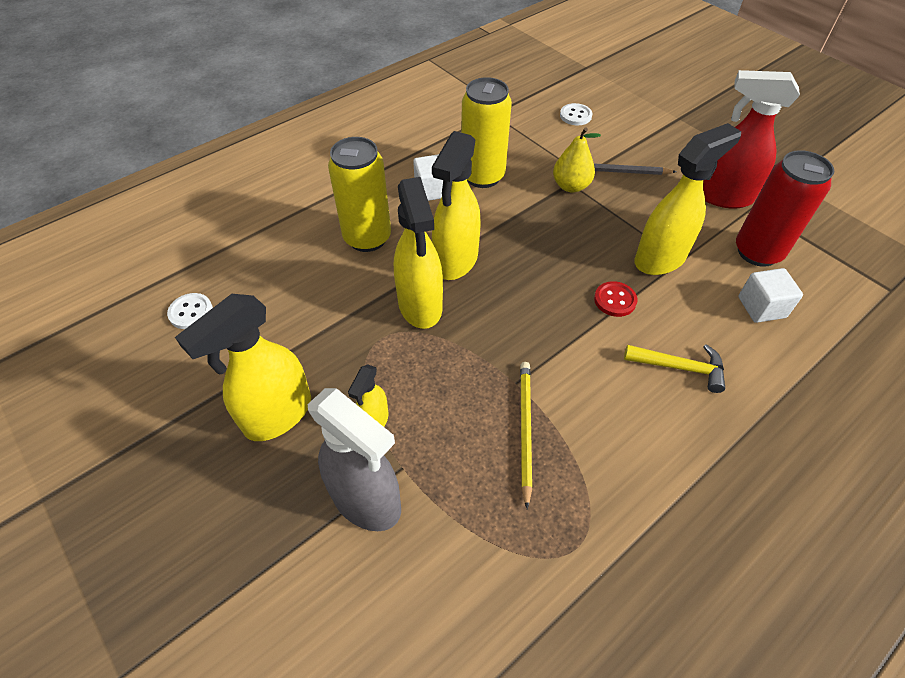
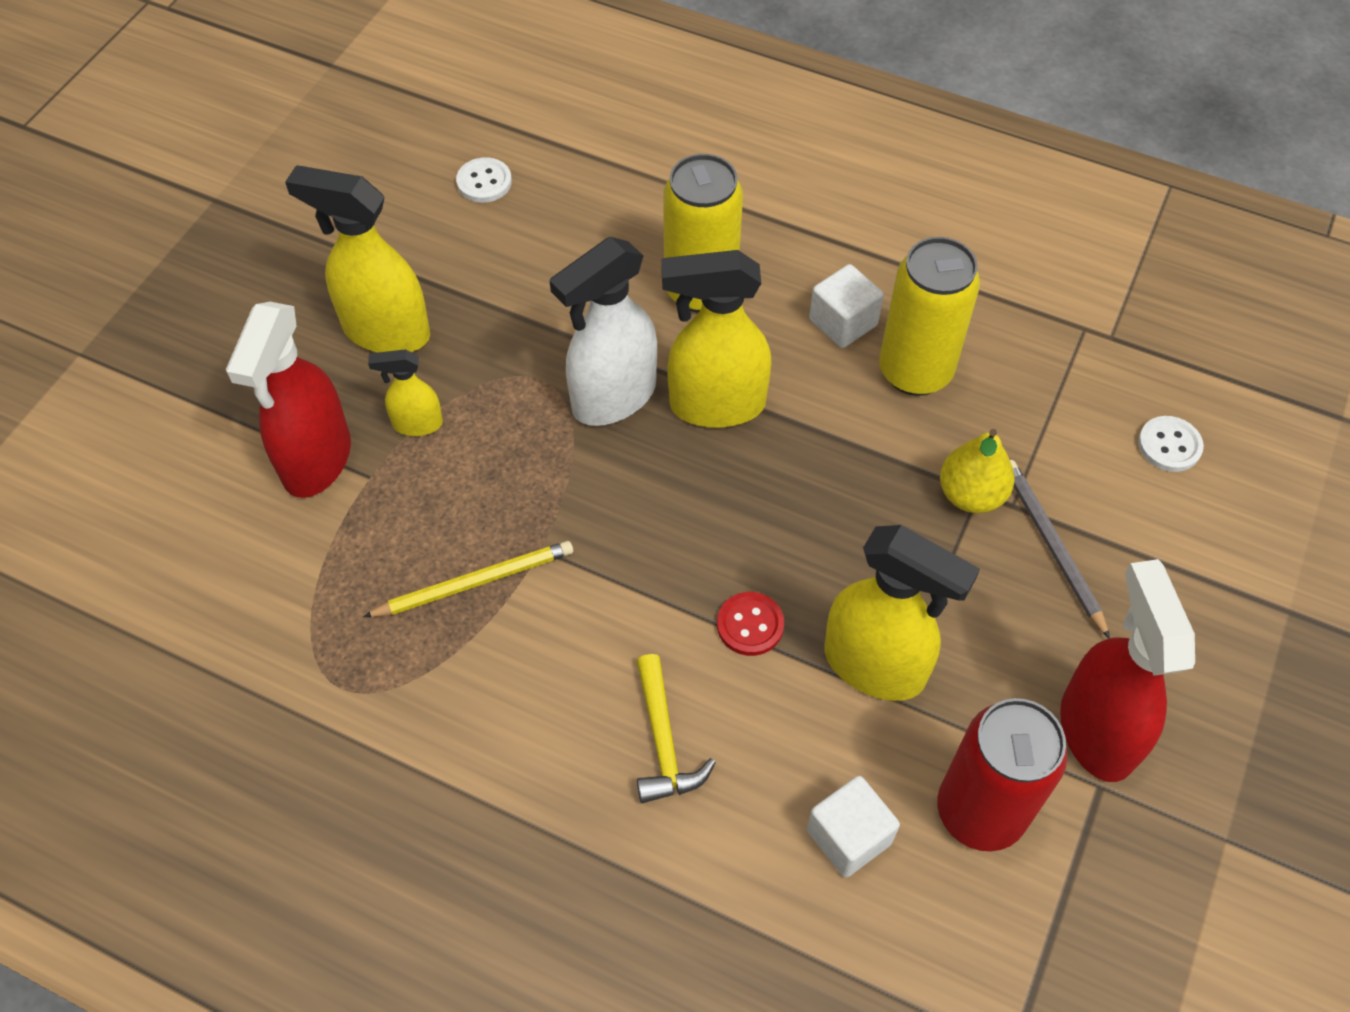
camera: 65 degrees right, 5 degrees up
(366, 500) = (316, 461): grey spray bottle -> red spray bottle
(420, 306) = (613, 398): yellow spray bottle -> white spray bottle

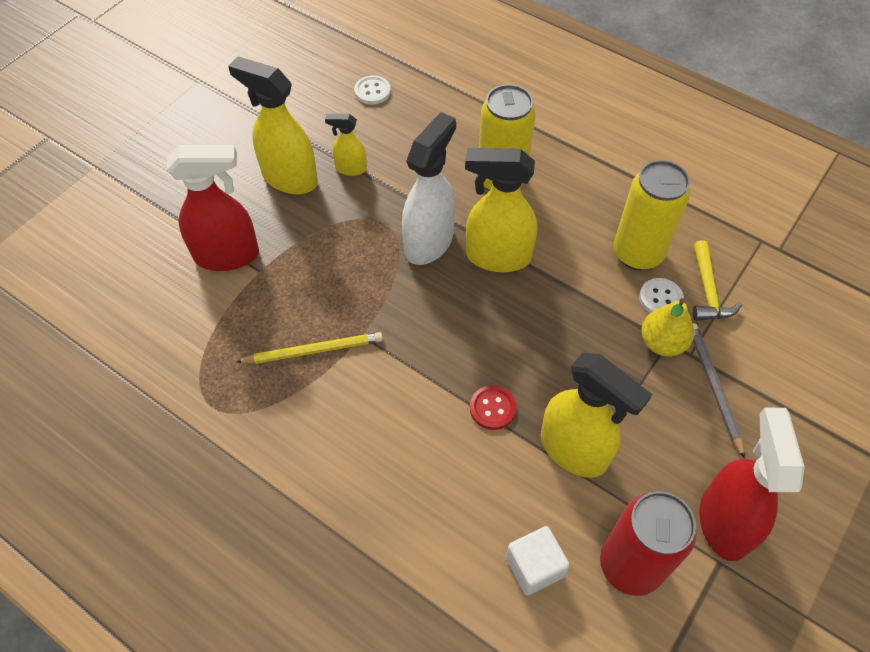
camera: 10 degrees right, 0 degrees up
(316, 461) = (227, 255): red spray bottle -> red spray bottle turned 120 degrees counterclockwise
(417, 424) = (297, 241): yellow spray bottle -> yellow spray bottle (350, 168)
(613, 398) = (429, 242): white spray bottle -> white spray bottle turned 150 degrees clockwise
(663, 741) = (418, 478): yellow hammer -> yellow hammer (707, 291)
(843, 322) = (594, 214): white cube -> none
(1169, 445) = (809, 329): white button -> white button (660, 298)

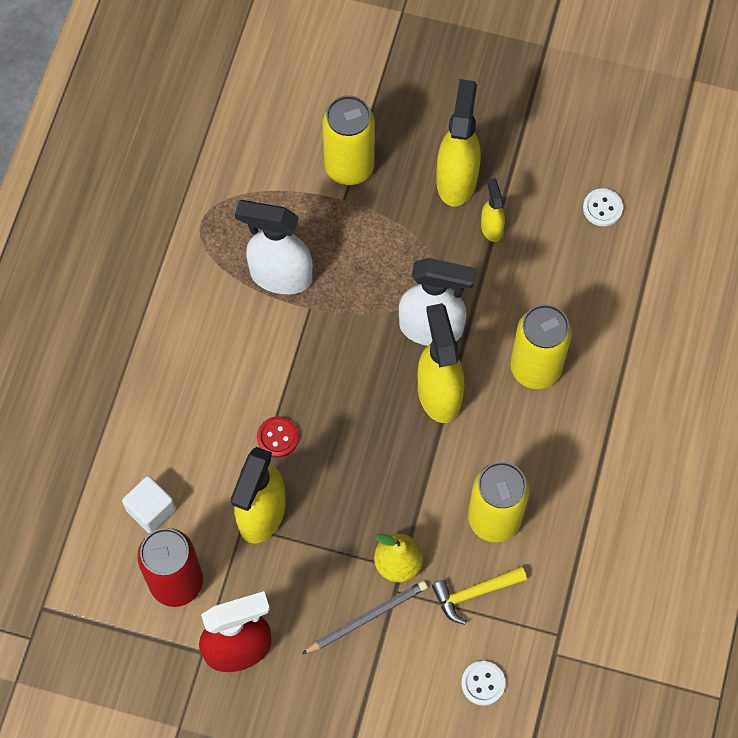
camera: 70 degrees right, 10 degrees up
(227, 255) = (349, 167): red spray bottle -> yellow can
(313, 350) = (280, 276): yellow pencil -> white spray bottle
(660, 298) = (448, 551): white button -> white button (483, 683)

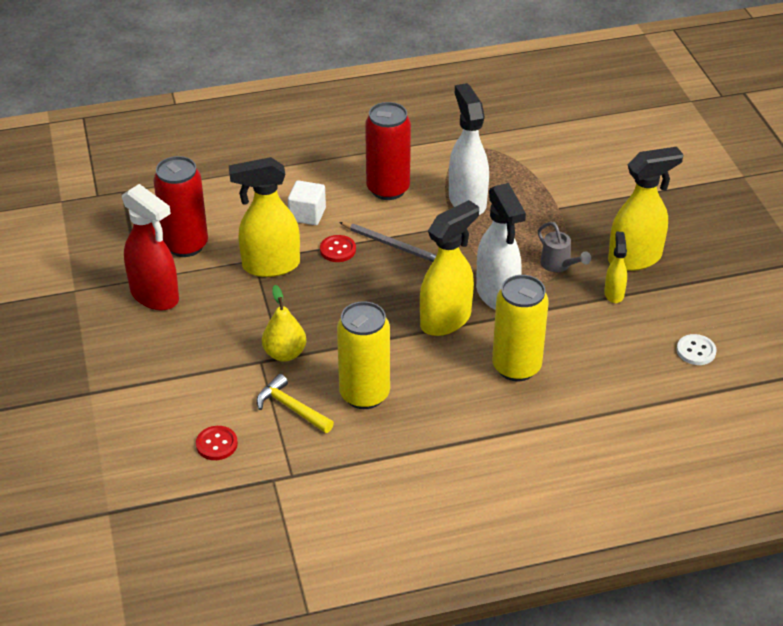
camera: 60 degrees right, 25 degrees down
(151, 510) = (232, 211): white cube -> white cube (307, 214)
(213, 339) = (388, 189): none -> red can
(349, 167) = (588, 200): yellow can -> none
(366, 618) = (226, 354): grey pencil -> grey pencil (392, 245)
(425, 250) = (559, 265): none -> grey watering can
(483, 683) = (216, 444): white button -> red button
(491, 227) = (614, 293): yellow spray bottle -> yellow spray bottle turned 45 degrees counterclockwise

